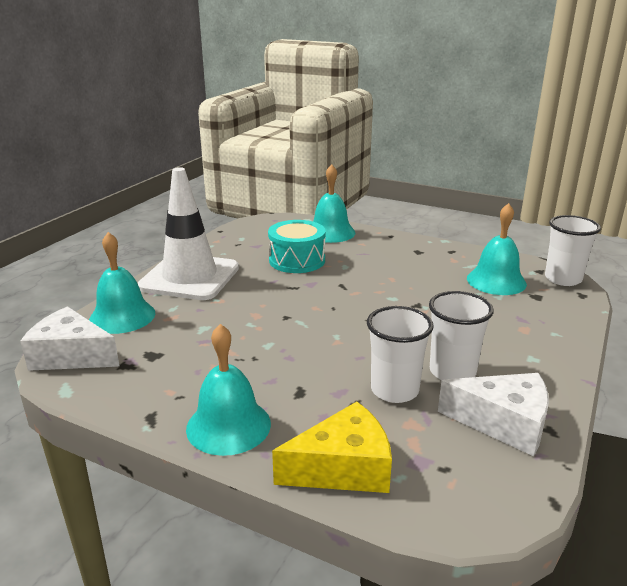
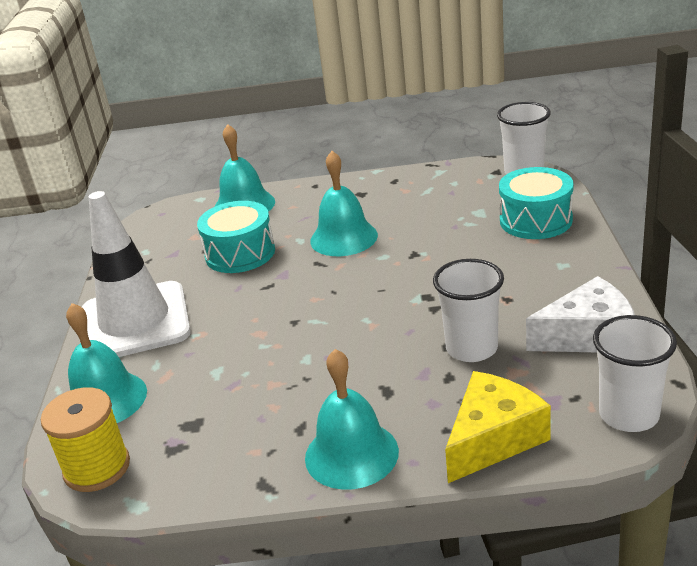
camera: 25 degrees left, 5 degrees up
(71, 356) = (97, 468): white cheese -> yellow spool
(452, 372) = (506, 308): white cup -> white cup (629, 415)
(496, 281) = (466, 198): turquoise bell -> turquoise bell (343, 238)
(540, 316) = (535, 220): none -> turquoise drum

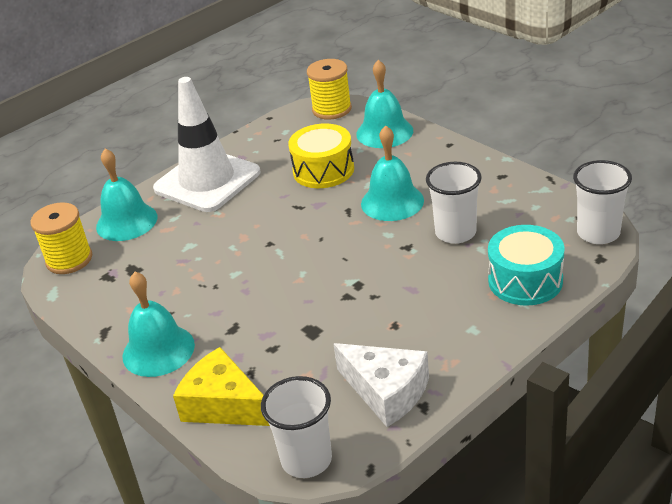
camera: 50 degrees right, 5 degrees up
(162, 217) = (332, 109): none -> yellow spool
(240, 253) = (323, 170): turquoise drum -> yellow drum
(471, 348) = (315, 341): white cup -> white cup (455, 233)
(493, 439) = (224, 405): yellow cheese -> yellow cheese turned 150 degrees counterclockwise

